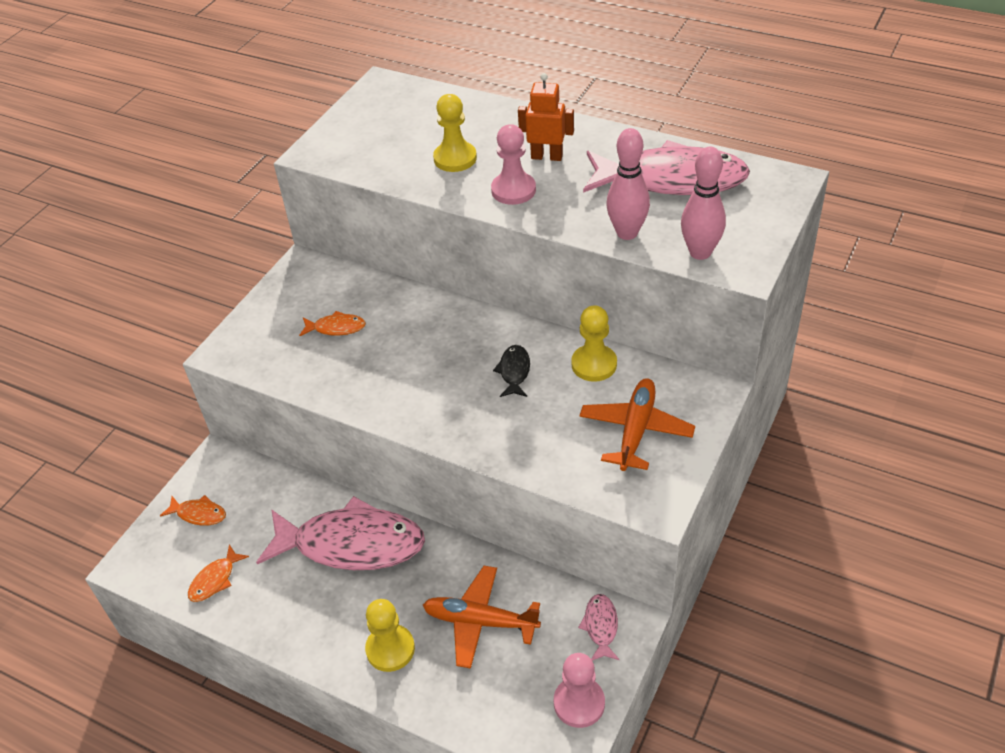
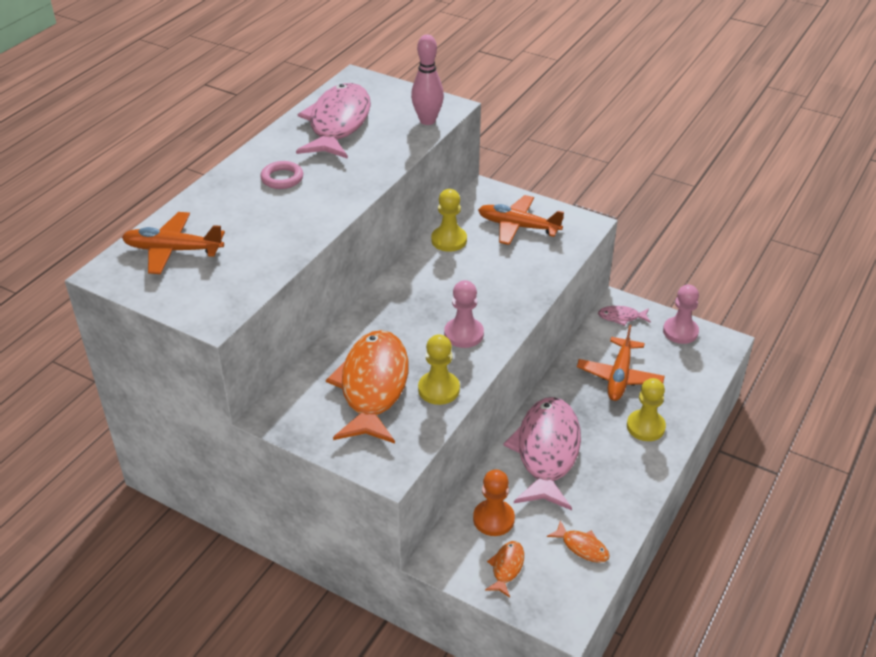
camera: 90 degrees left, 5 degrees down
(261, 500) = (493, 519): none -> orange pawn
(336, 328) = (373, 387): orange fish -> orange fish, size x2.39
(415, 111) = (173, 250): none -> orange plane
(455, 158) = (263, 227): yellow pawn -> yellow pawn (439, 389)
(513, 190) = (323, 197): pink pawn -> pink pawn (464, 334)
(514, 371) = (449, 280): black fish -> none
(547, 156) = (282, 178): orange robot -> pink ring
(627, 233) = (396, 148): pink bowling pin -> none

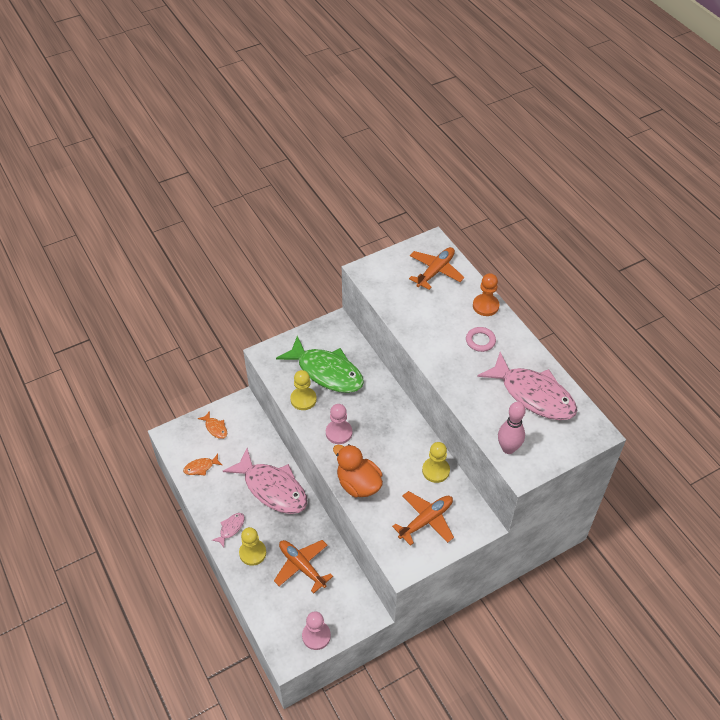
camera: 120 degrees right, 10 degrees up
(373, 387) = (326, 372): orange fish -> green fish
(493, 519) = (247, 438): orange pawn -> orange pawn (485, 306)
(521, 290) = (358, 484): none -> orange duck
(621, 317) = (355, 606): pink fish -> pink fish (231, 528)

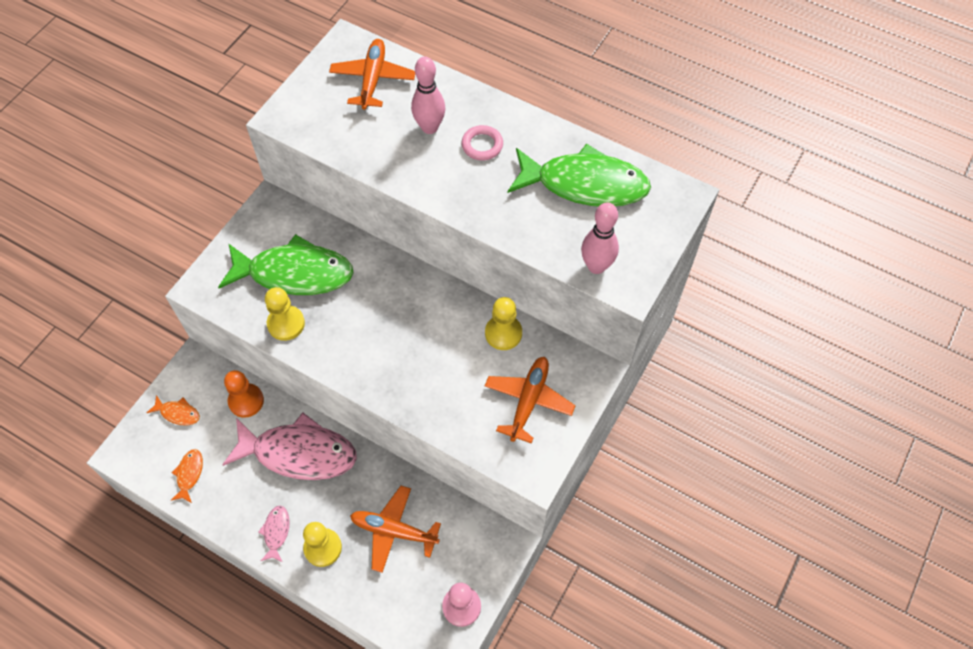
camera: 30 degrees left, 10 degrees up
(201, 467) = (189, 474): orange fish -> orange fish turned 150 degrees clockwise
(339, 433) = (357, 345): pink pawn -> none
(358, 484) = (421, 398): orange duck -> none
(453, 315) = (429, 127): none -> pink bowling pin
(485, 306) = (461, 97): orange pawn -> orange pawn (246, 401)
(533, 395) = (585, 184): pink fish -> green fish

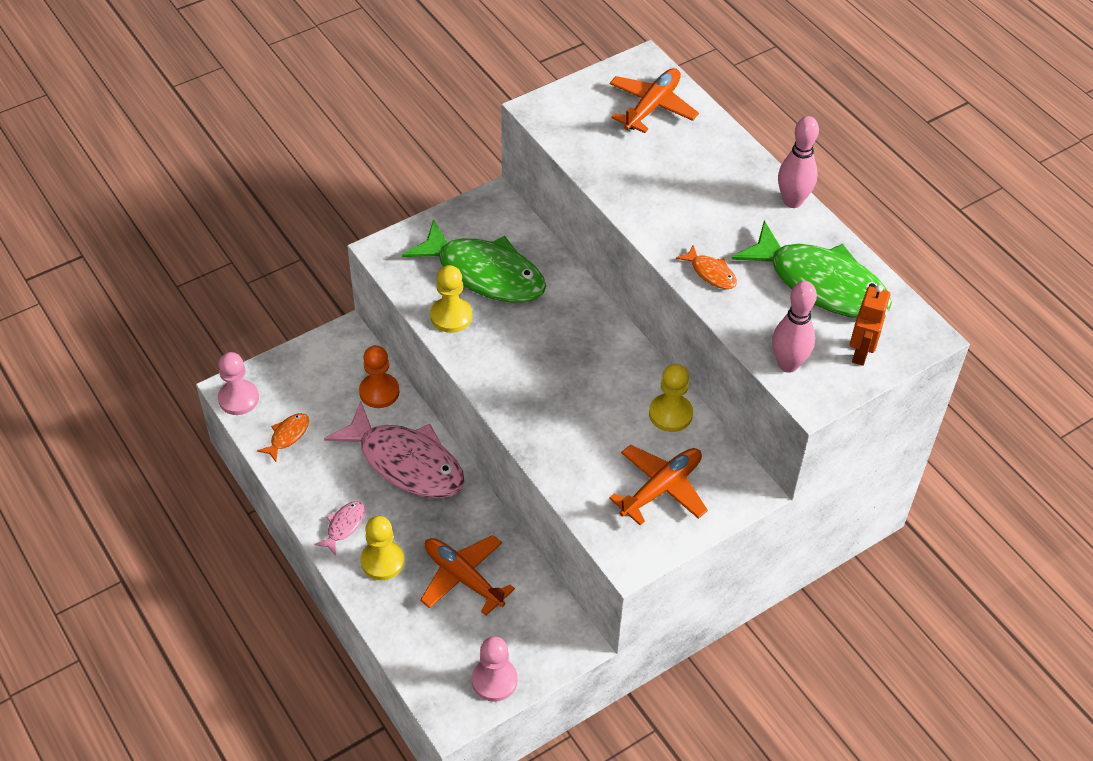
camera: 25 degrees right, 10 degrees down
(130, 460) = (238, 399): none -> pink pawn
(178, 413) = (306, 375): orange fish -> orange fish (711, 273)
(429, 127) = (685, 171): pink bowling pin -> pink bowling pin (792, 201)
(482, 145) = (731, 207): pink ring -> none
(646, 231) = (861, 352): none -> orange robot

